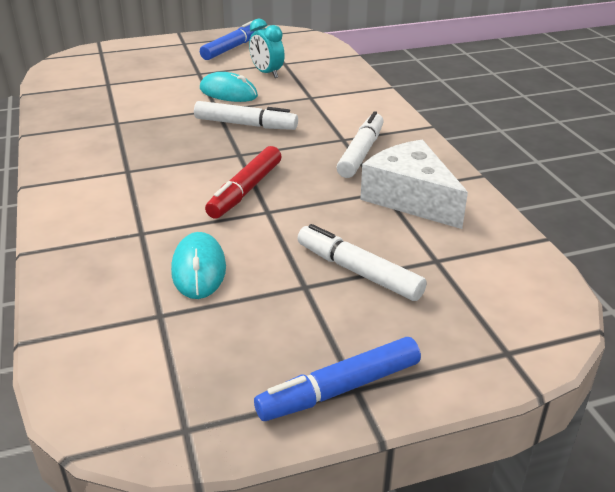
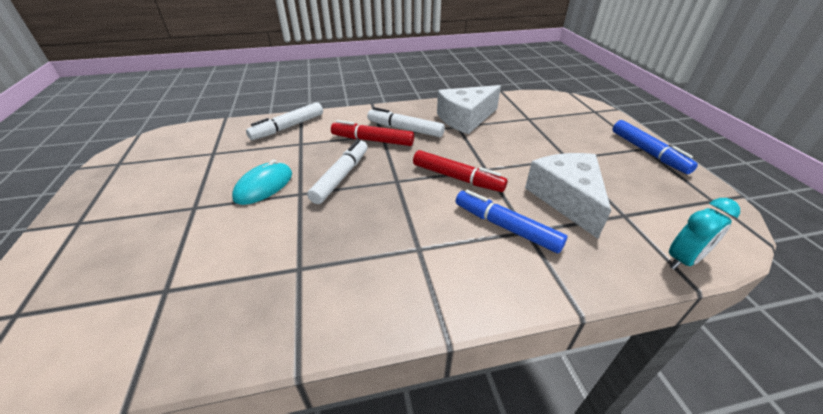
camera: 85 degrees left, 5 degrees up
(199, 269) = (566, 198): turquoise mouse -> white cheese
(232, 48) = (138, 183): blue marker -> blue marker (506, 227)
(267, 73) = (232, 163): turquoise clock -> turquoise clock (683, 260)
(325, 134) = (372, 140): none -> red marker
(358, 271) = (547, 140): white marker -> white marker (288, 127)

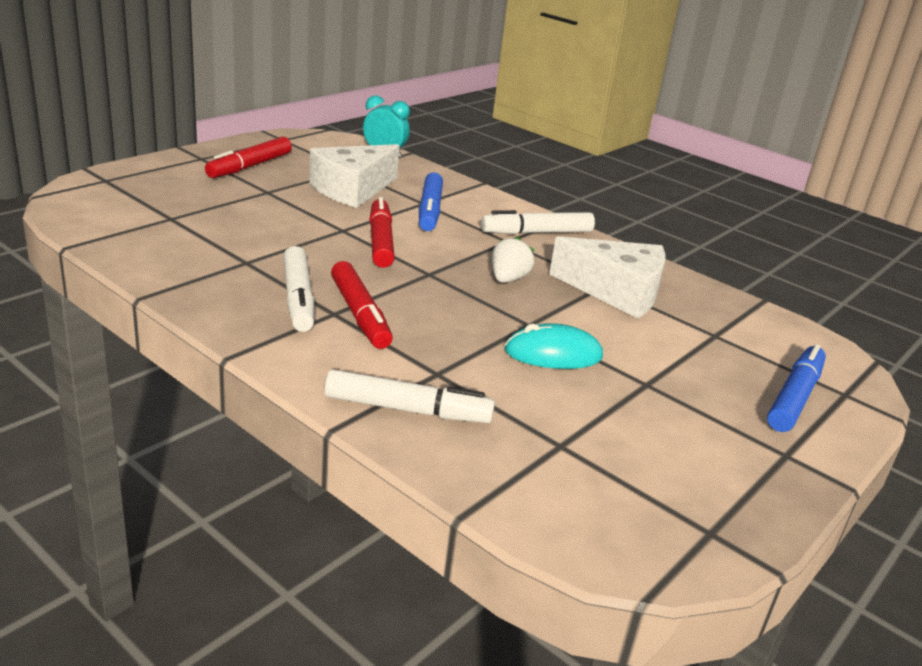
camera: 130 degrees left, 10 degrees down
(341, 176) = (467, 309): white marker -> white marker (537, 232)
(357, 213) = (508, 279): none -> white strawberry
(465, 119) = (214, 259): white cheese -> white cheese (616, 292)
(625, 163) = (250, 166): none -> red marker
(648, 152) = (211, 156): blue marker -> blue marker (794, 397)

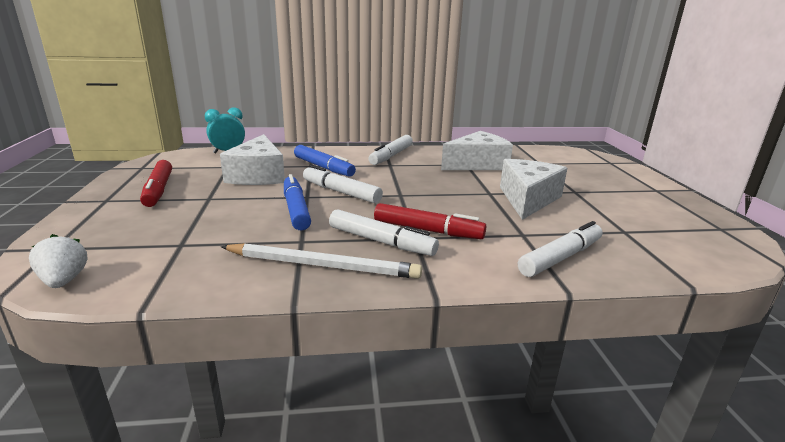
camera: 45 degrees left, 5 degrees down
(214, 287) = (323, 265): none -> white pencil
(380, 241) = (341, 192): red marker -> white marker
(508, 279) = (434, 180): white strawberry -> white strawberry (64, 281)
(553, 354) = (528, 199): turquoise mouse -> white cheese
(794, 397) = (608, 171): blue marker -> blue marker (296, 209)

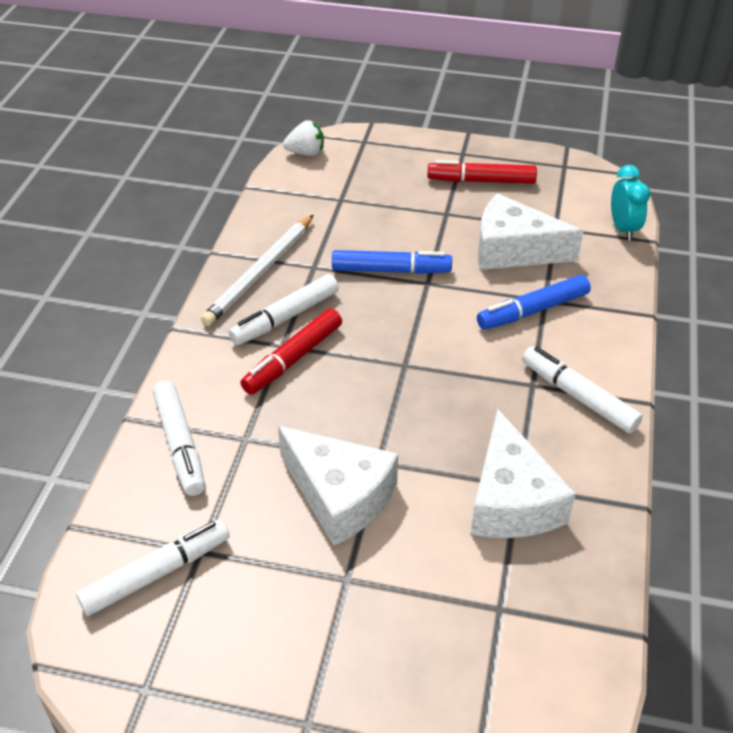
camera: 110 degrees right, 20 degrees up
(341, 192) = (431, 312): white marker -> white marker (157, 573)

